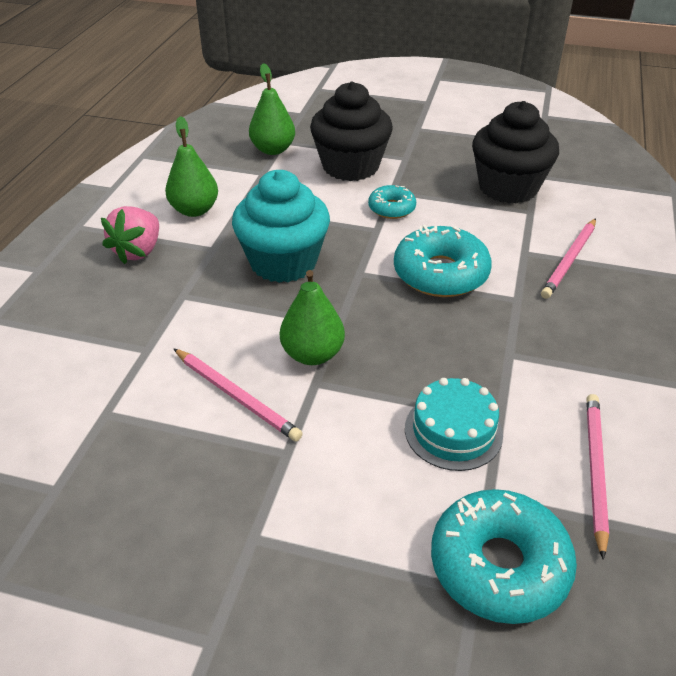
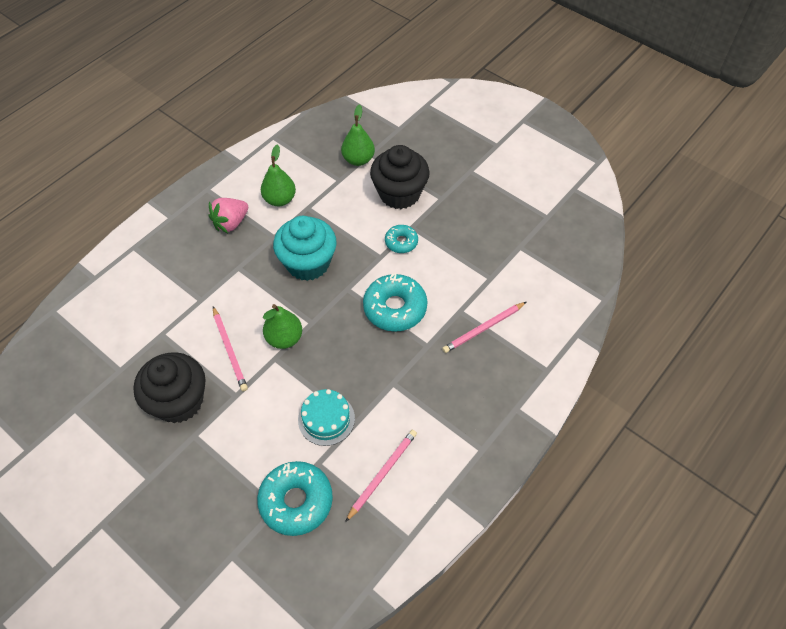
camera: 25 degrees right, 15 degrees up
(508, 187) = (491, 251): black cupcake -> black cupcake (179, 401)

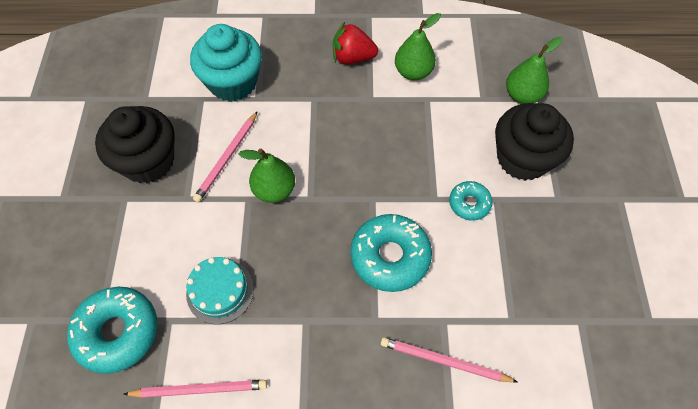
camera: 50 degrees right, 5 degrees up
(231, 223) = (352, 58): pink strawberry -> red strawberry
(308, 263) = (369, 146): turquoise cupcake -> turquoise cupcake (233, 82)

